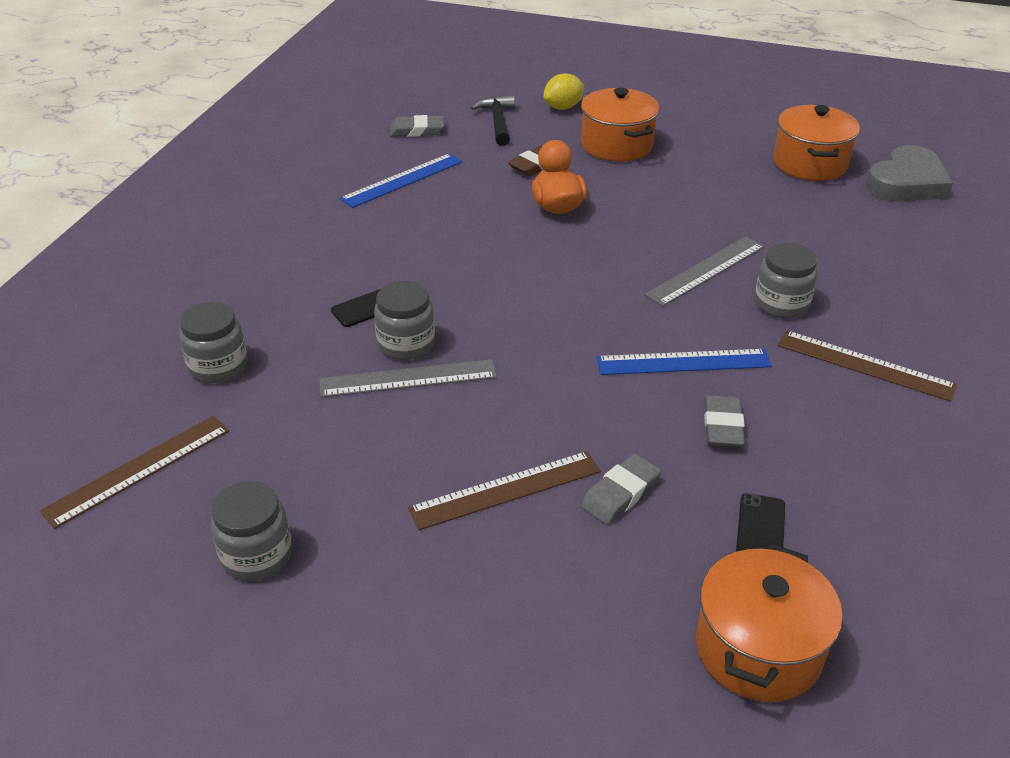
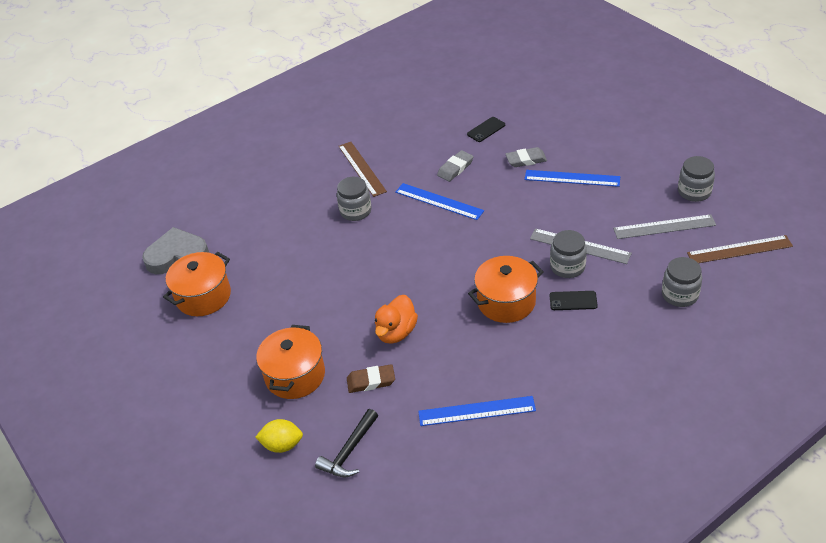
camera: 140 degrees left, 5 degrees up
(417, 130) = (421, 473): grey eraser -> none
(506, 490) = (572, 178): brown ruler -> blue ruler
(705, 270) = (367, 246): grey ruler -> grey ruler (664, 227)
(758, 649) = (527, 101): orange pot -> orange pot (506, 302)

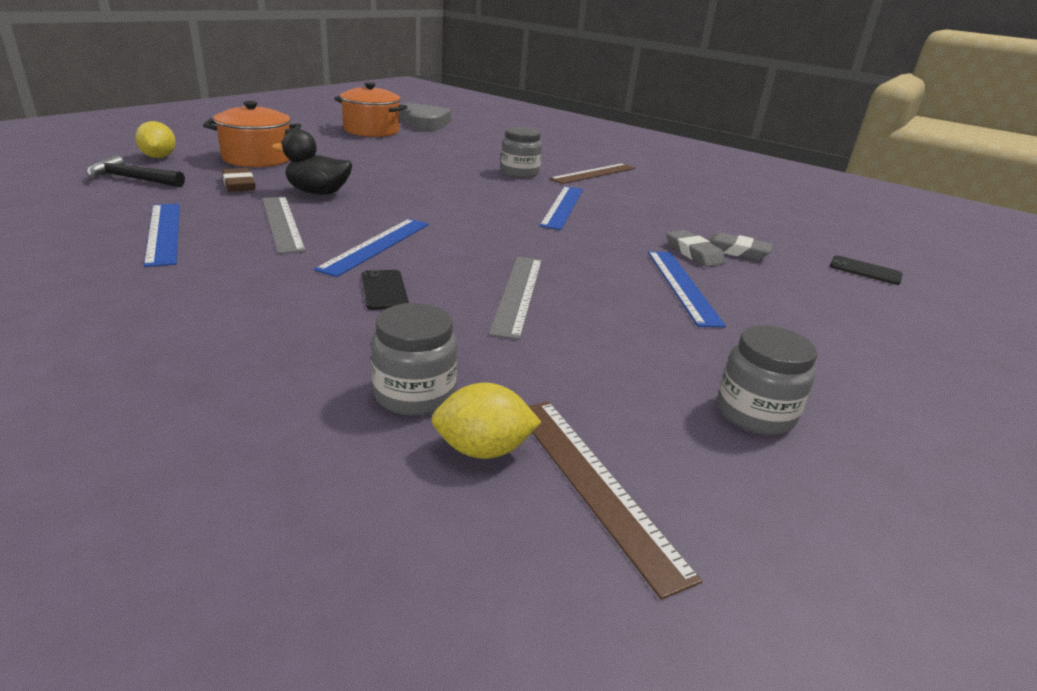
camera: 65 degrees right, 15 degrees down
(396, 332) = (318, 193): orange duck -> black duck
(455, 168) = (634, 213): grey eraser -> grey eraser (736, 251)
(486, 129) = (733, 228): black phone -> black phone (865, 271)
(506, 302) = (376, 245): orange pot -> blue ruler
(567, 267) = (464, 285): grey jar -> none
(664, 227) = (614, 375): grey ruler -> grey ruler (282, 223)
(719, 277) = (483, 450): none -> yellow lemon

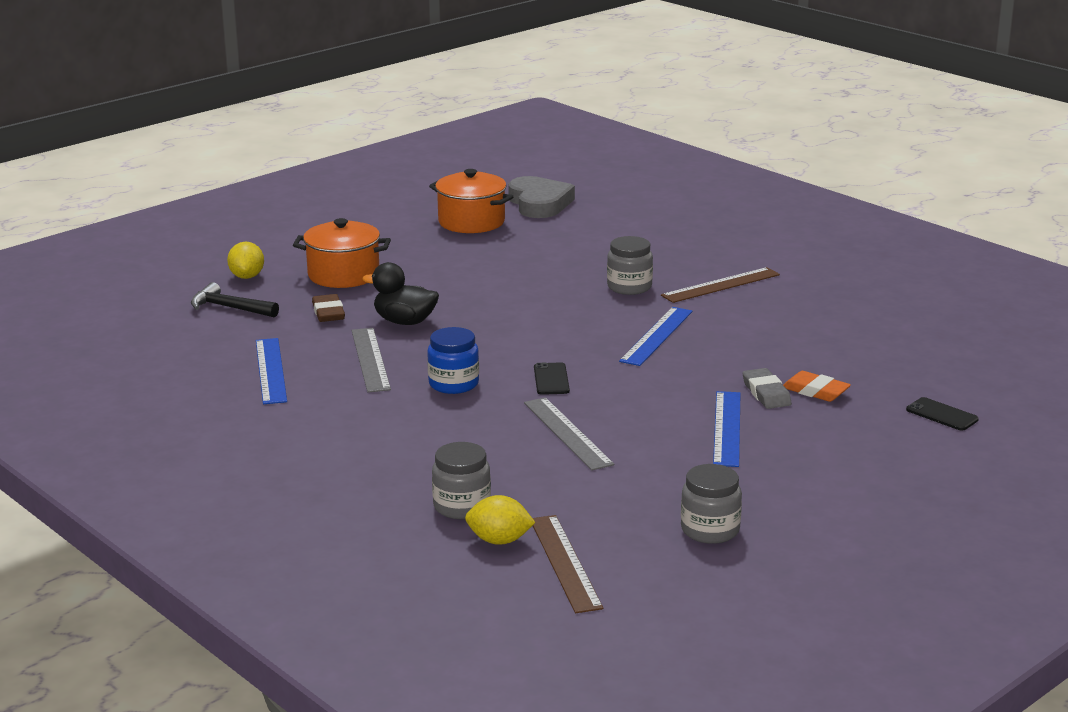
camera: 15 degrees right, 5 degrees down
(376, 245) = (453, 384): blue ruler -> blue jar
(384, 290) = (453, 428): black phone -> black phone (551, 379)
(518, 294) = (567, 433): grey ruler -> grey ruler turned 45 degrees counterclockwise
(736, 251) = (815, 391): grey eraser -> orange eraser

